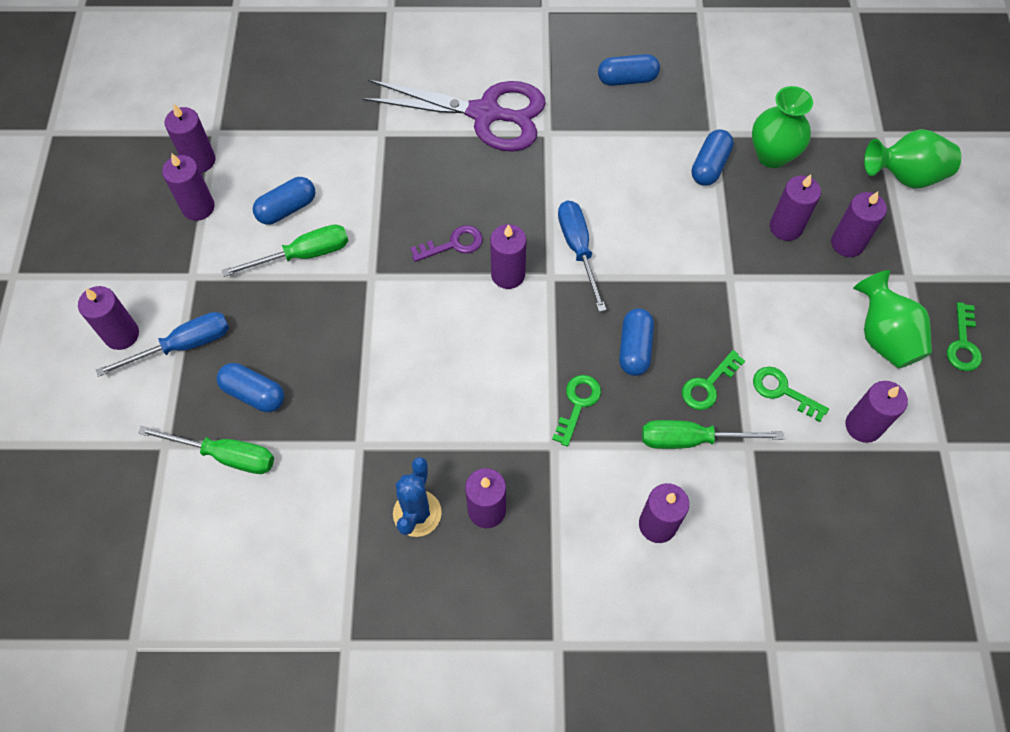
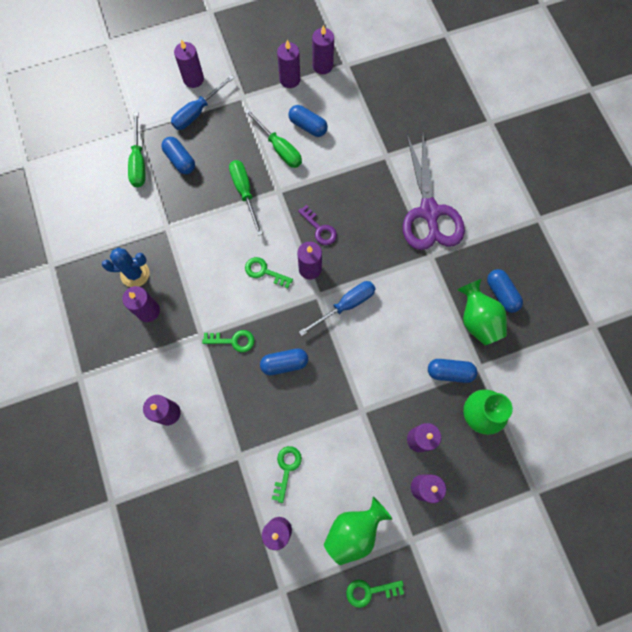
camera: 70 degrees right, 10 degrees up
(183, 346) = (197, 112): blue screwdriver -> blue screwdriver turned 90 degrees clockwise
(254, 393) = (180, 160): blue capsule -> blue capsule turned 45 degrees counterclockwise
(691, 439) = (232, 418): green screwdriver -> green screwdriver (244, 192)
(708, 385) = (274, 418): green key -> green key (264, 272)
(905, 176) = (502, 519): green vase -> green vase (477, 320)

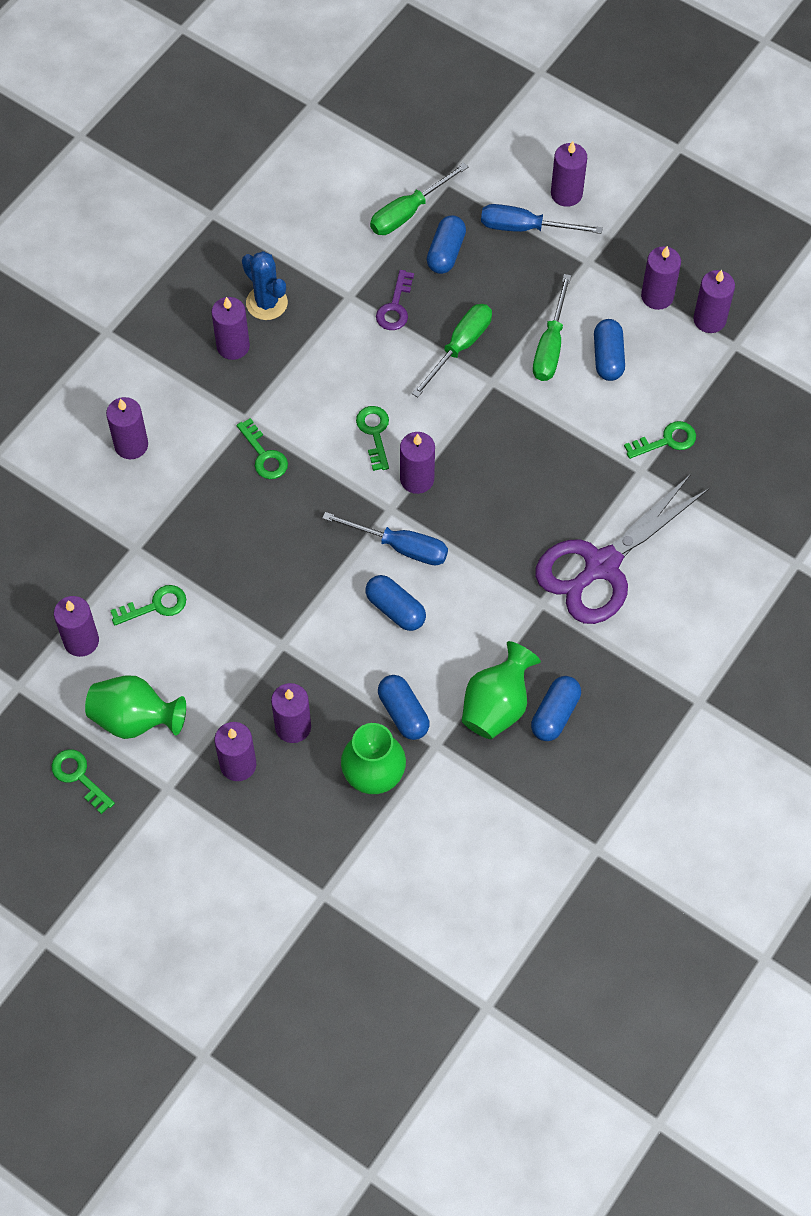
camera: 55 degrees right, 10 degrees down
(284, 364) = (277, 526): blue capsule -> blue capsule (395, 609)
(319, 229) = (478, 457): purple key -> purple key (395, 307)
(378, 132) = (666, 440): none -> green key

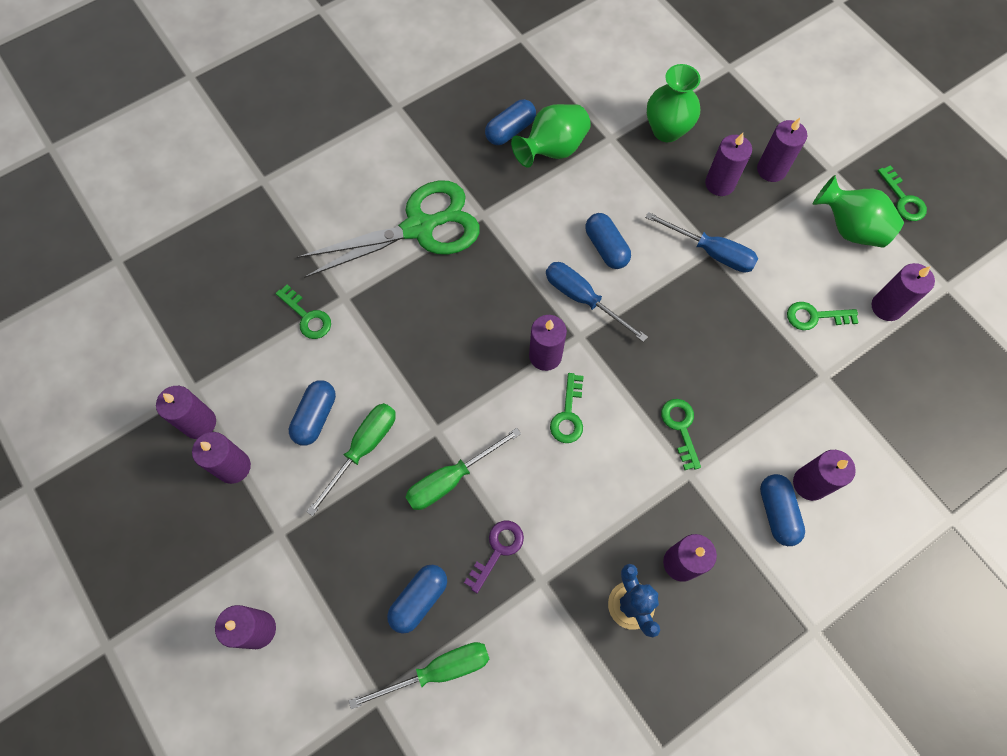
camera: 160 degrees left, 5 degrees up
(403, 713) = (628, 167): blue capsule -> blue capsule (777, 512)
(525, 228) = (322, 600): blue screwdriver -> blue screwdriver (711, 252)
(601, 566) = (419, 228): purple scissors -> green scissors
(666, 440) = (307, 317): green key -> green key turned 135 degrees counterclockwise

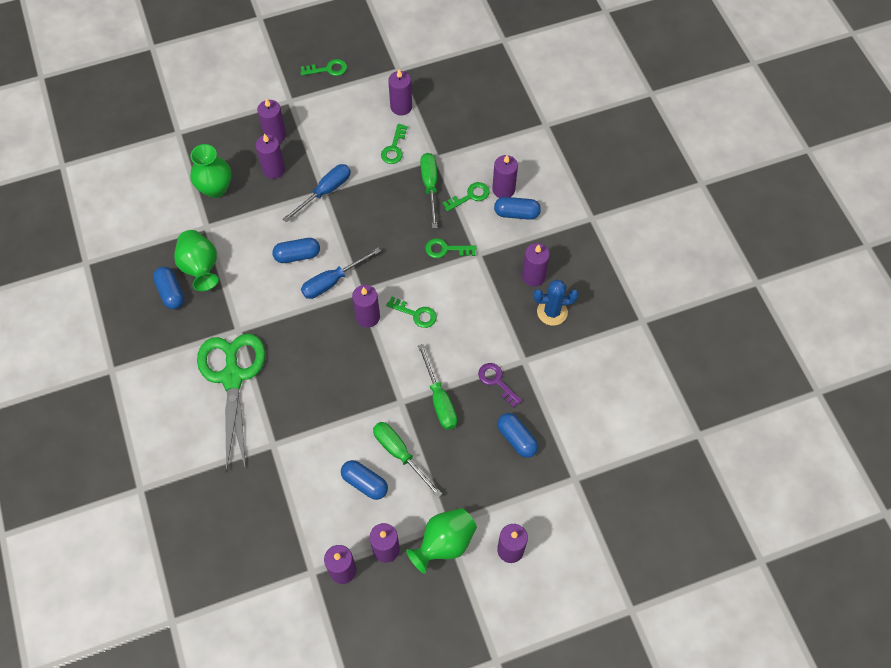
camera: 75 degrees left, 5 degrees down
(307, 317) = (280, 474): green key -> green key (470, 196)
(438, 670) = (565, 436): green screwdriver -> green screwdriver (430, 186)
(849, 228) = (338, 106): green vase -> green vase (444, 543)

